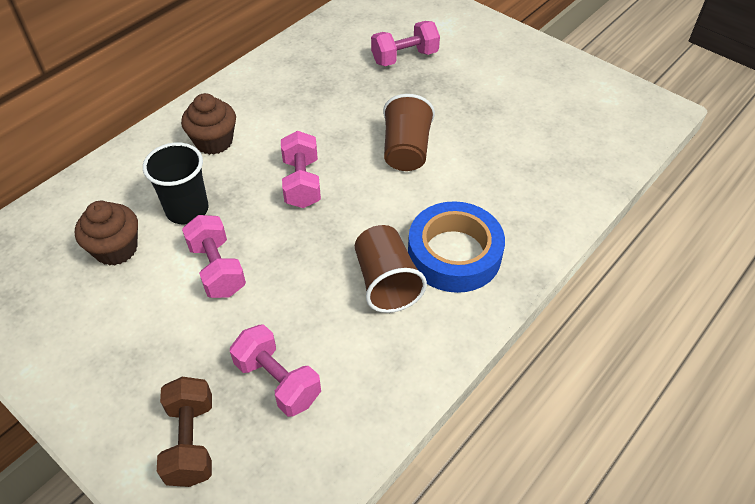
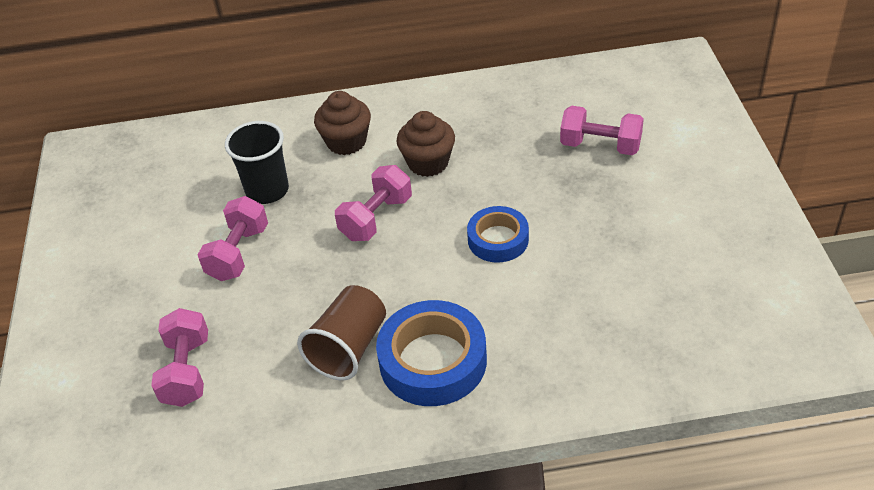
camera: 45 degrees right, 5 degrees down
(116, 249) = (189, 193): brown cupcake -> brown cupcake (428, 163)
(191, 441) = (90, 374): brown dumbbell -> none
(406, 150) = (498, 239): brown cup -> blue tape

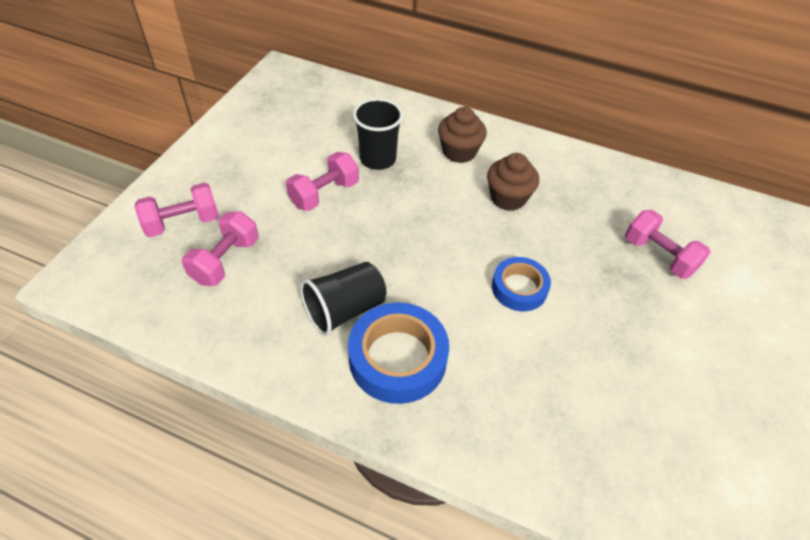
camera: 25 degrees right, 5 degrees up
(349, 348) = (345, 309): brown cup -> black cup
(376, 218) = (438, 220): pink dumbbell -> pink dumbbell (182, 223)

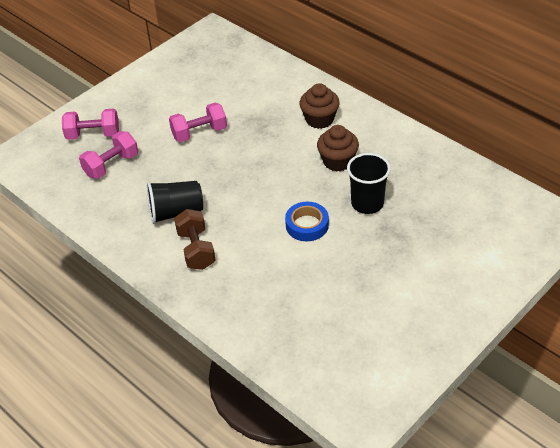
camera: 25 degrees right, 5 degrees down
(378, 159) = (252, 114): black cup -> black cup (367, 203)
(398, 358) = (196, 249): blue tape -> brown dumbbell
(659, 256) = (432, 226): pink dumbbell -> none

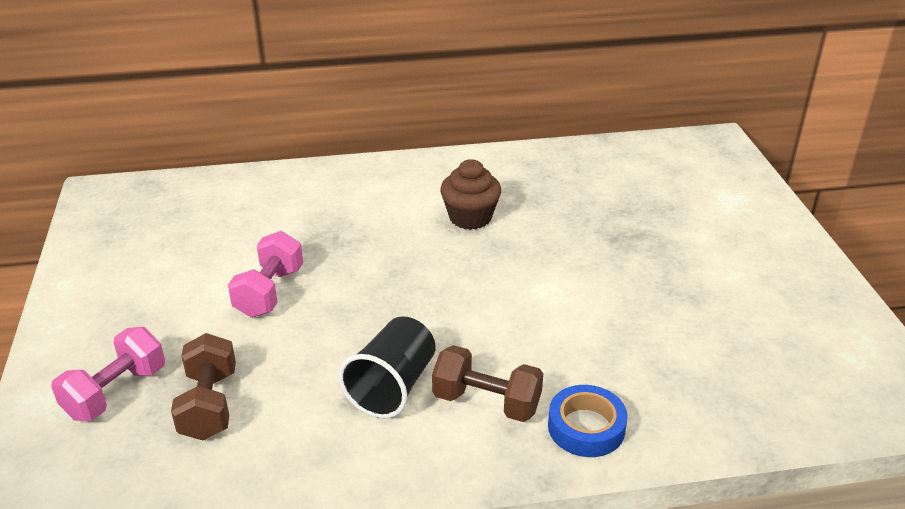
camera: 55 degrees left, 10 degrees down
(111, 165) = (209, 405): pink dumbbell -> brown dumbbell
(307, 225) = (549, 288): blue tape -> blue tape (586, 427)
(319, 119) = (384, 196): brown cupcake -> none
(367, 203) = (564, 231): black cup -> none

